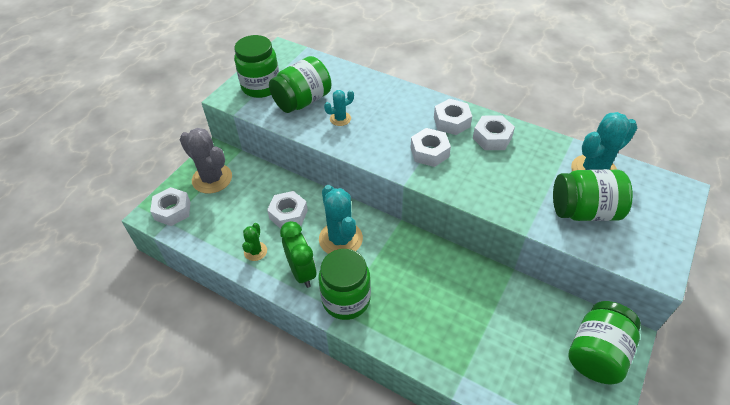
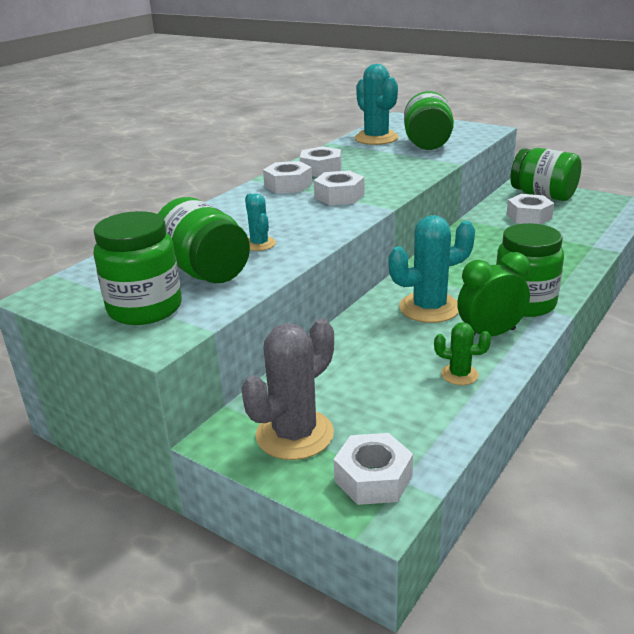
camera: 85 degrees left, 20 degrees down
(288, 214) = (385, 349): white nut -> white nut (529, 216)

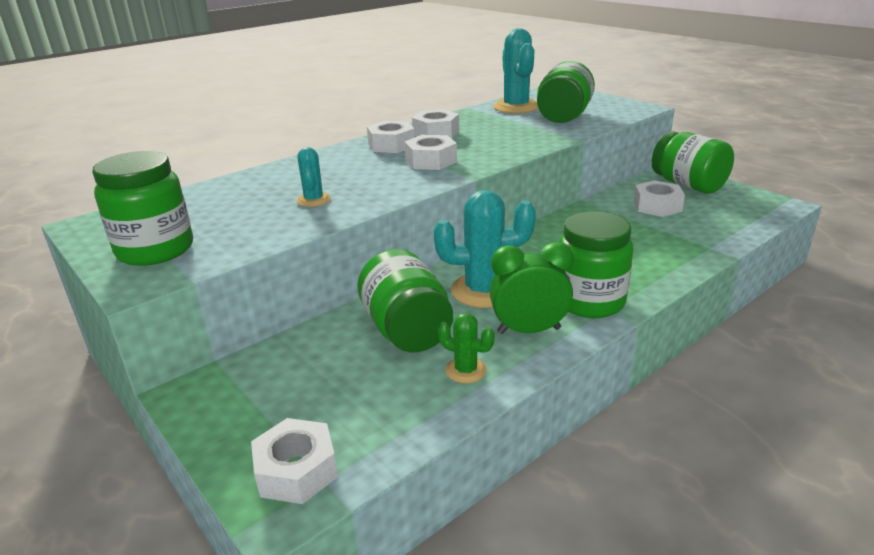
camera: 15 degrees right, 0 degrees up
(205, 271) = (240, 221): green jar -> green jar (407, 330)
(294, 434) = (255, 404): grey cactus -> none

